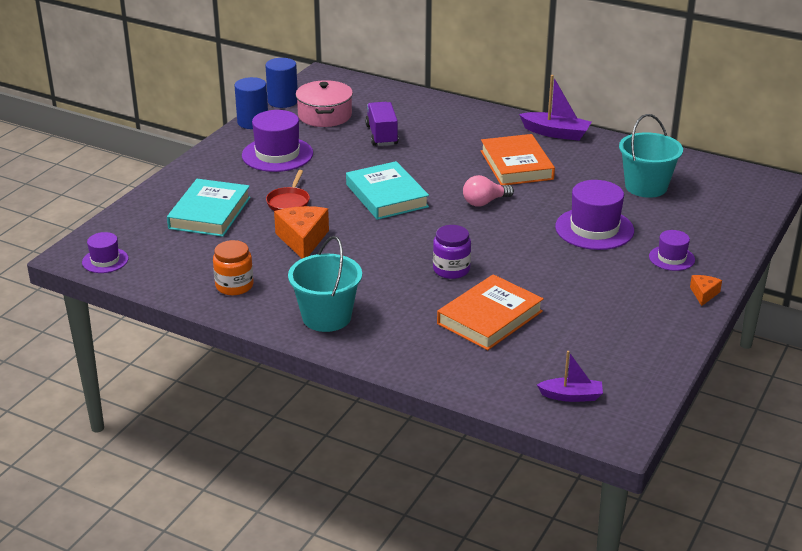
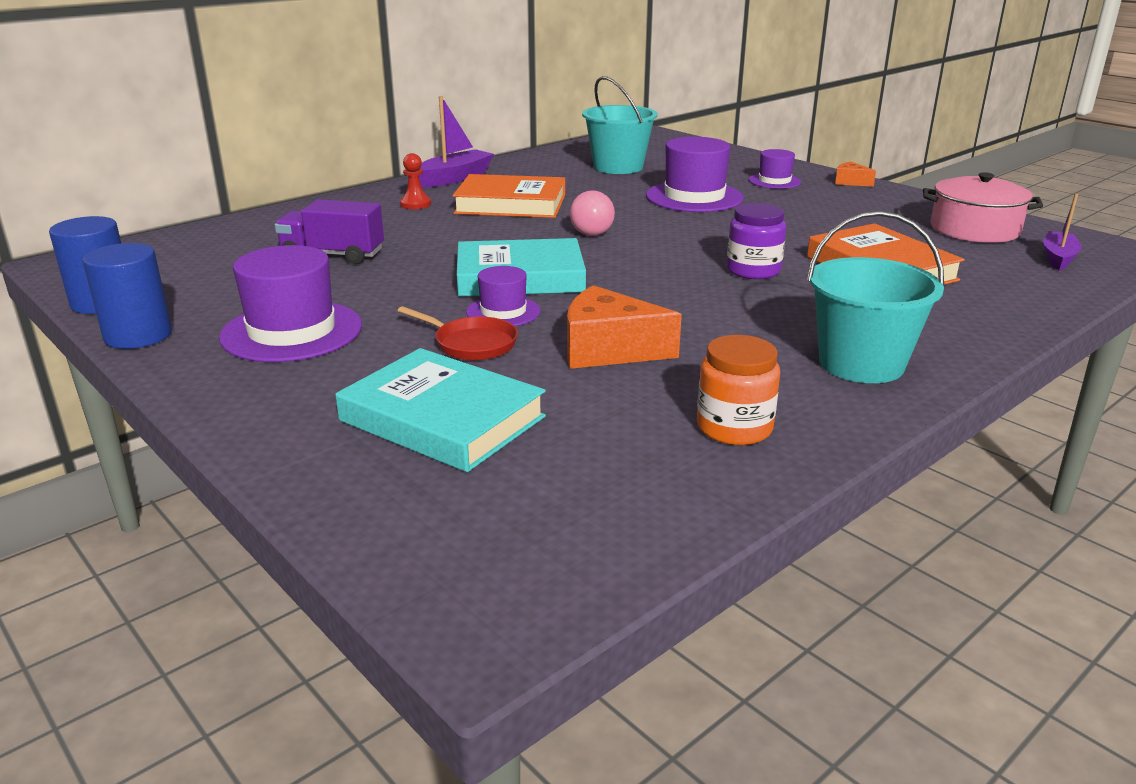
camera: 70 degrees left, 5 degrees down
(105, 260) = (549, 576): purple hat -> purple hat (503, 312)
(325, 115) = (209, 280): pink pot -> pink pot (974, 229)
(489, 135) = (415, 204): none -> red pawn

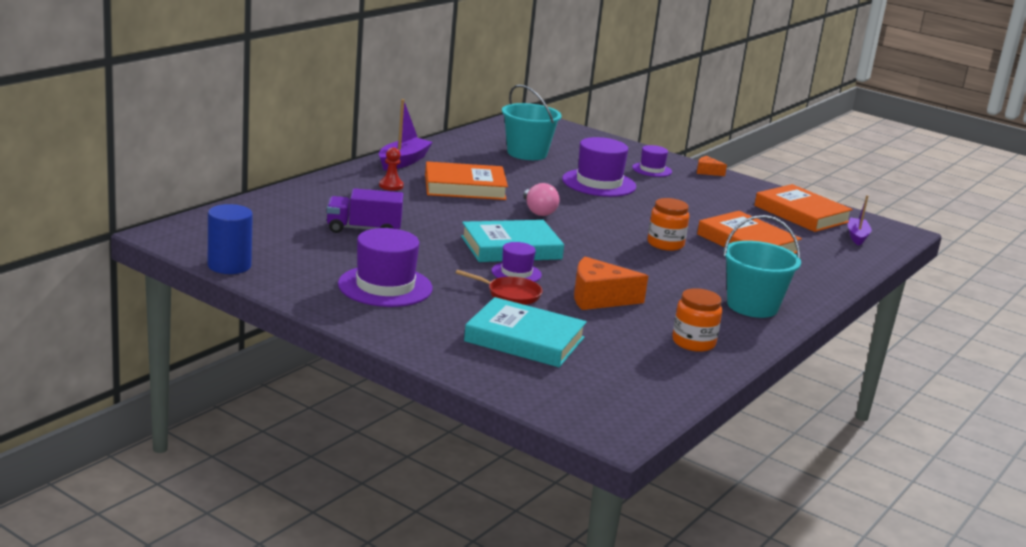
camera: 15 degrees left, 5 degrees down
(138, 336) = (282, 289): blue cylinder -> none
(753, 270) = (665, 244): purple jar -> orange jar
(974, 229) = (801, 214): pink pot -> orange book

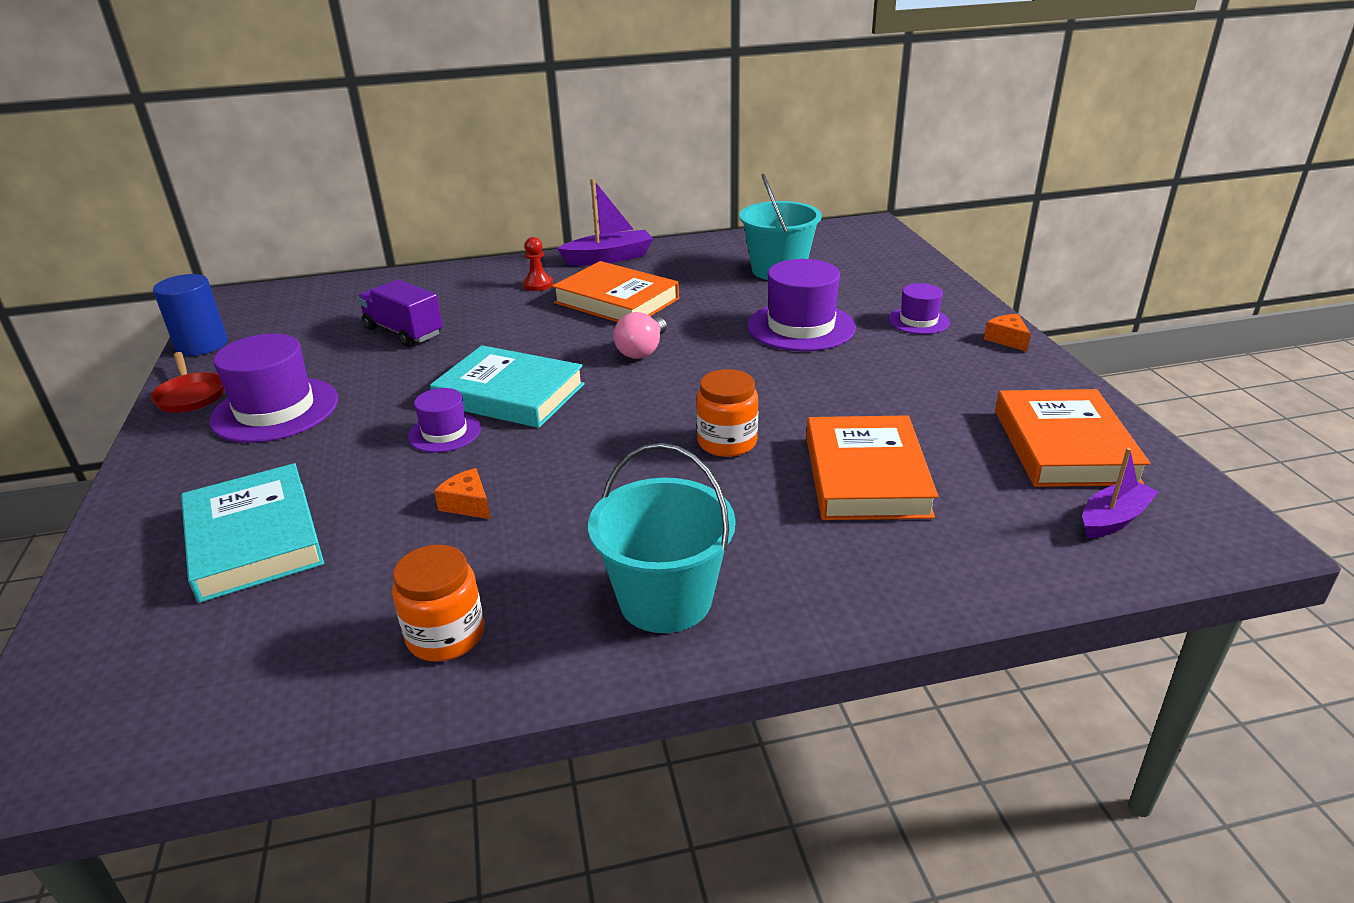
camera: 45 degrees right, 10 degrees up
(510, 294) = (375, 463): red pan -> red pan (190, 396)
(599, 298) = (468, 504): orange cheese -> orange cheese, size x0.52

